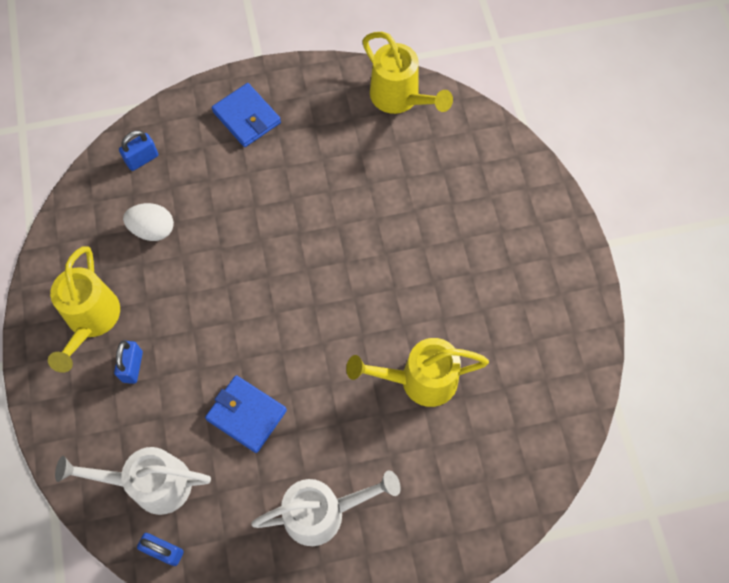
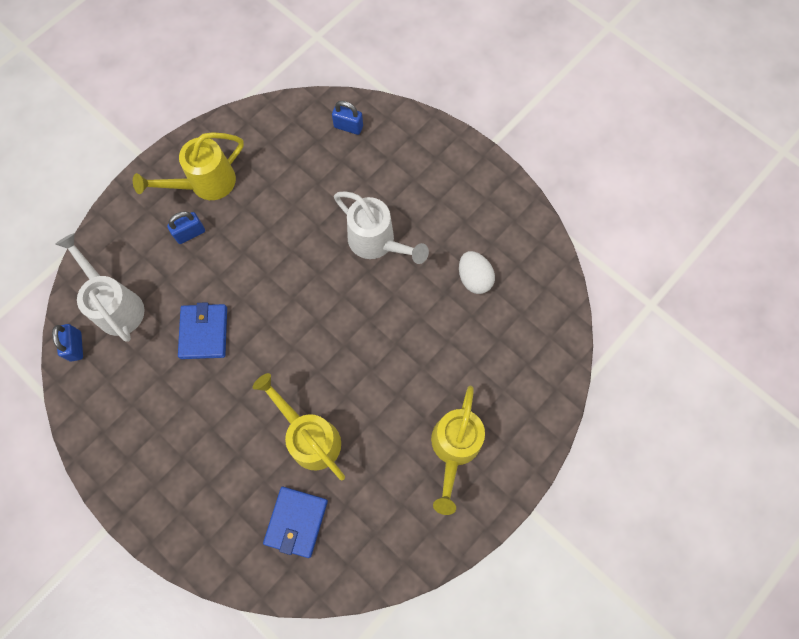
camera: 55 degrees right, 5 degrees up
(153, 230) = (299, 173): white egg -> white egg (474, 278)
(247, 117) = (435, 170): blue wallet -> blue wallet (296, 522)
(322, 513) = (165, 434): white watering can -> white watering can (376, 242)
(399, 98) = (537, 265): yellow watering can -> yellow watering can (454, 448)

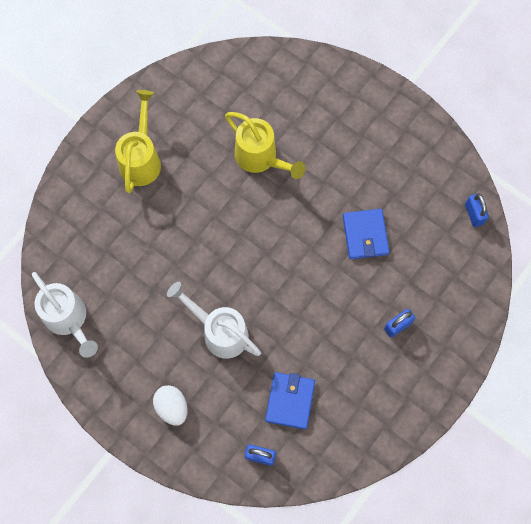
camera: 175 degrees right, 0 degrees up
(116, 305) = (448, 252): white watering can -> white watering can (68, 319)
(206, 183) = (393, 379): yellow watering can -> none
(296, 522) = (263, 97): blue wallet -> blue wallet (290, 401)
(474, 278) = (127, 304): white egg -> white egg (172, 407)

